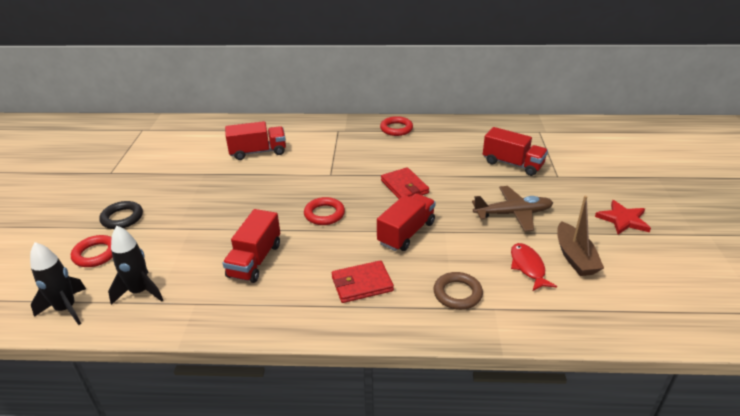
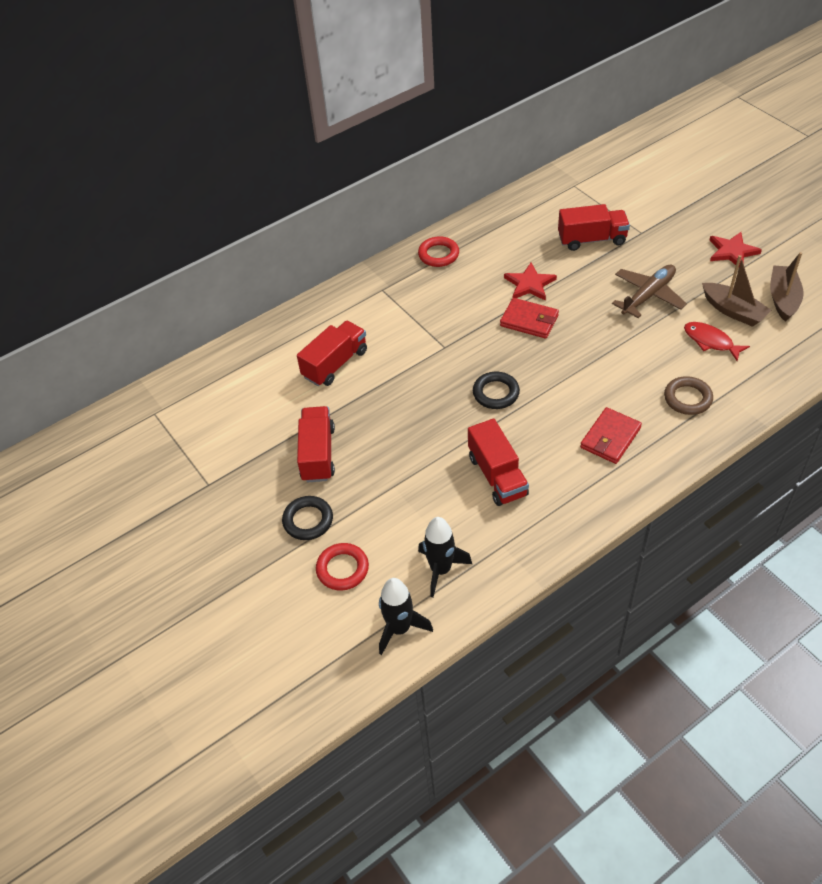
camera: 35 degrees left, 15 degrees up
(324, 214) = (496, 393): red ring -> black ring
(406, 233) = (587, 368): red truck -> red truck (318, 454)
(433, 168) = (529, 284): none -> red star
(634, 271) = (783, 299): none -> brown boat

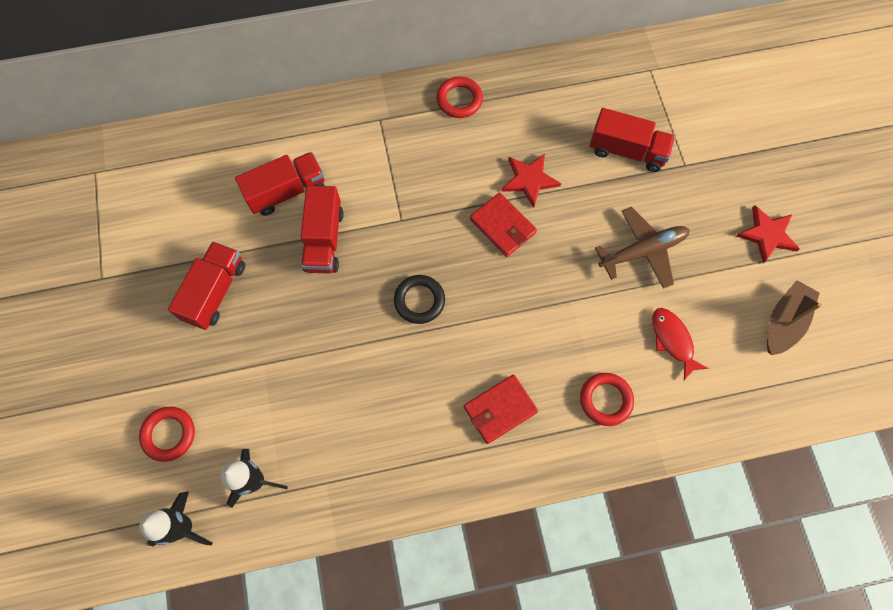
camera: 20 degrees right, 20 degrees up
(308, 520) = (167, 364): black ring -> none
(497, 476) = (366, 400): red truck -> red truck (324, 240)
(687, 398) = (605, 400): brown ring -> red ring
(733, 311) = (720, 313): brown boat -> none

